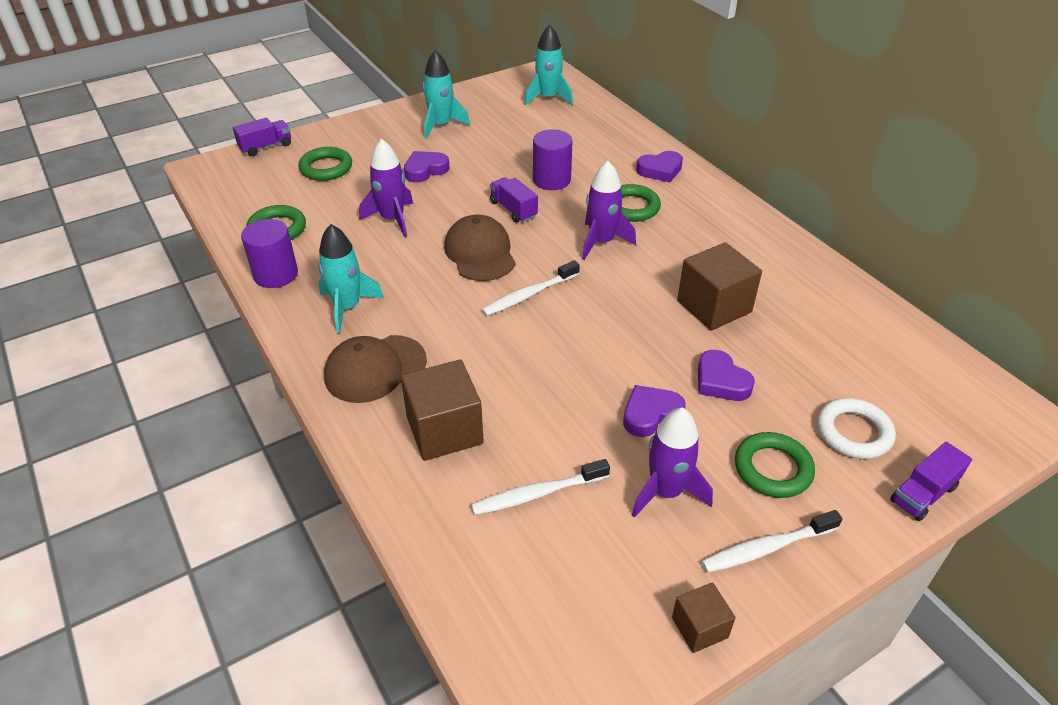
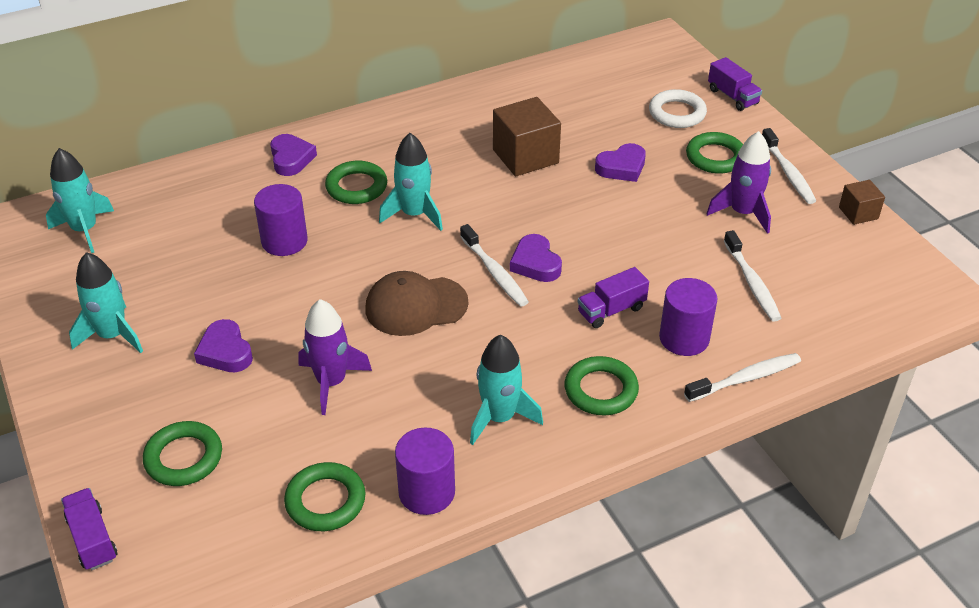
camera: 85 degrees left, 0 degrees up
(375, 369) = (601, 390): brown cap -> green ring
(385, 479) = (745, 378): none -> white toothbrush
(444, 430) = (684, 338): brown cube -> purple cylinder
(513, 209) = (338, 276): purple truck -> purple truck (611, 310)
(601, 242) = (414, 214): purple rocket -> turquoise rocket
(650, 414) = (661, 211): purple heart -> purple heart (535, 263)

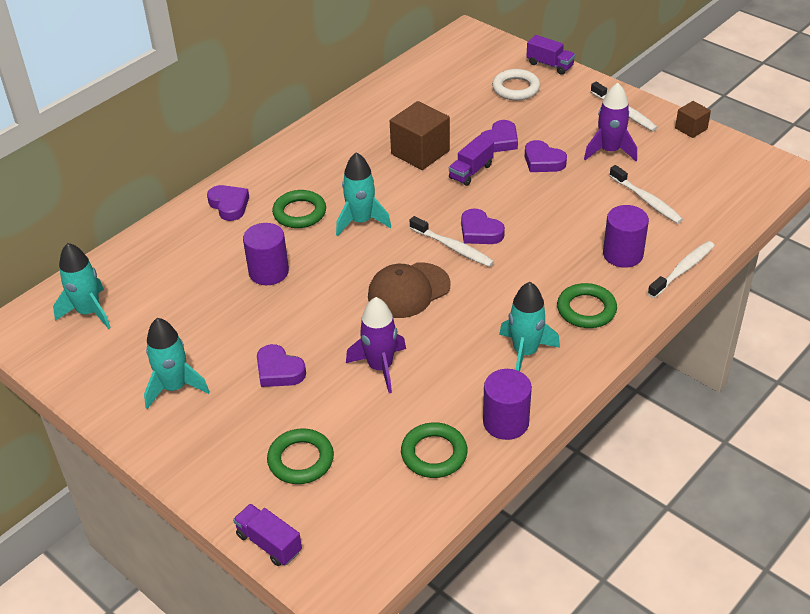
camera: 20 degrees left, 0 degrees up
(611, 310) = (558, 250): purple truck -> purple truck (471, 172)
(657, 203) = (543, 161): none -> purple heart
(715, 157) = (565, 115): green ring -> none

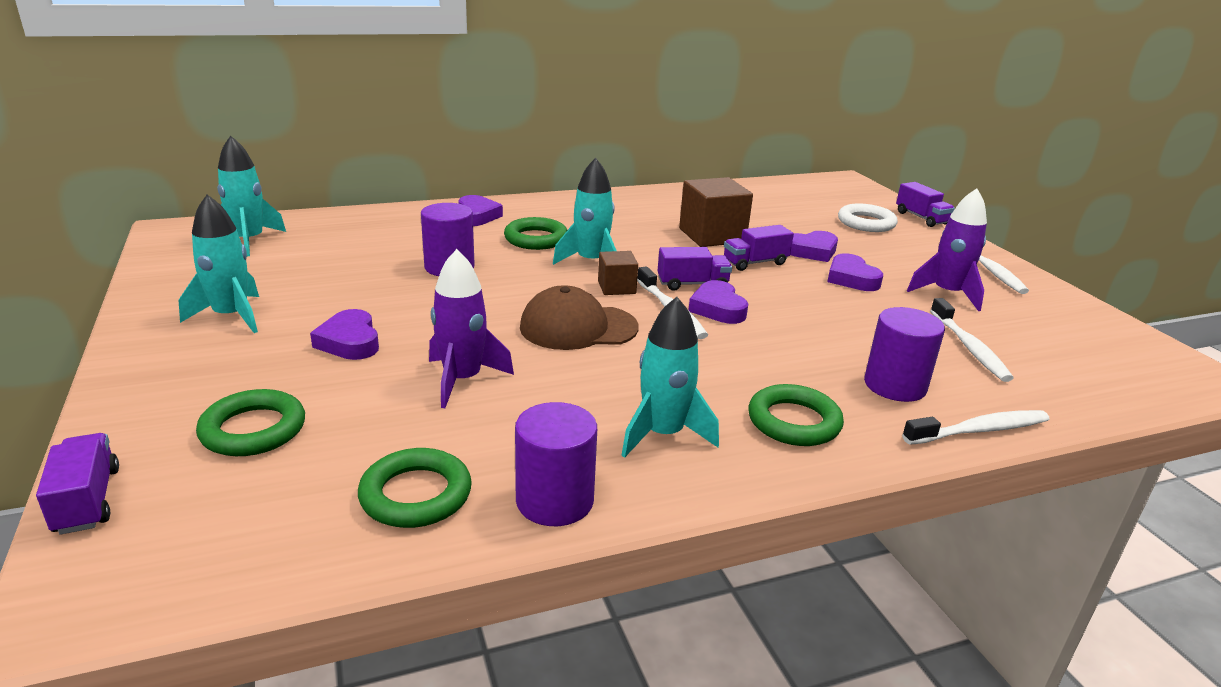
camera: 25 degrees right, 15 degrees down
(446, 214) = (692, 284): none -> purple truck
(691, 128) = (1078, 306): brown cube -> brown cube (616, 287)

